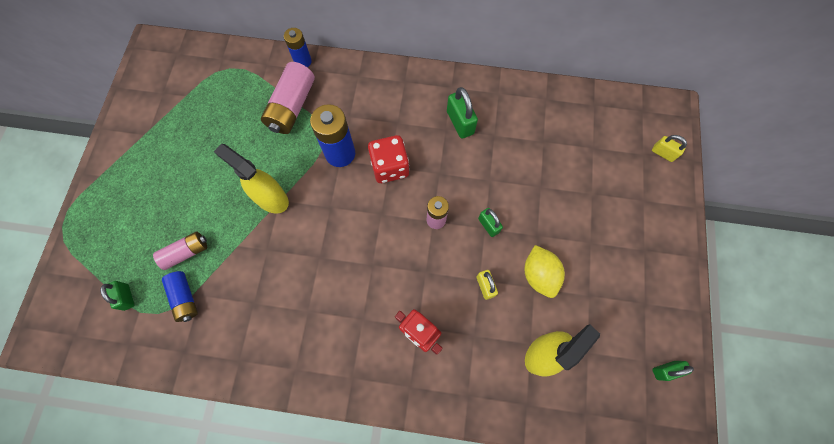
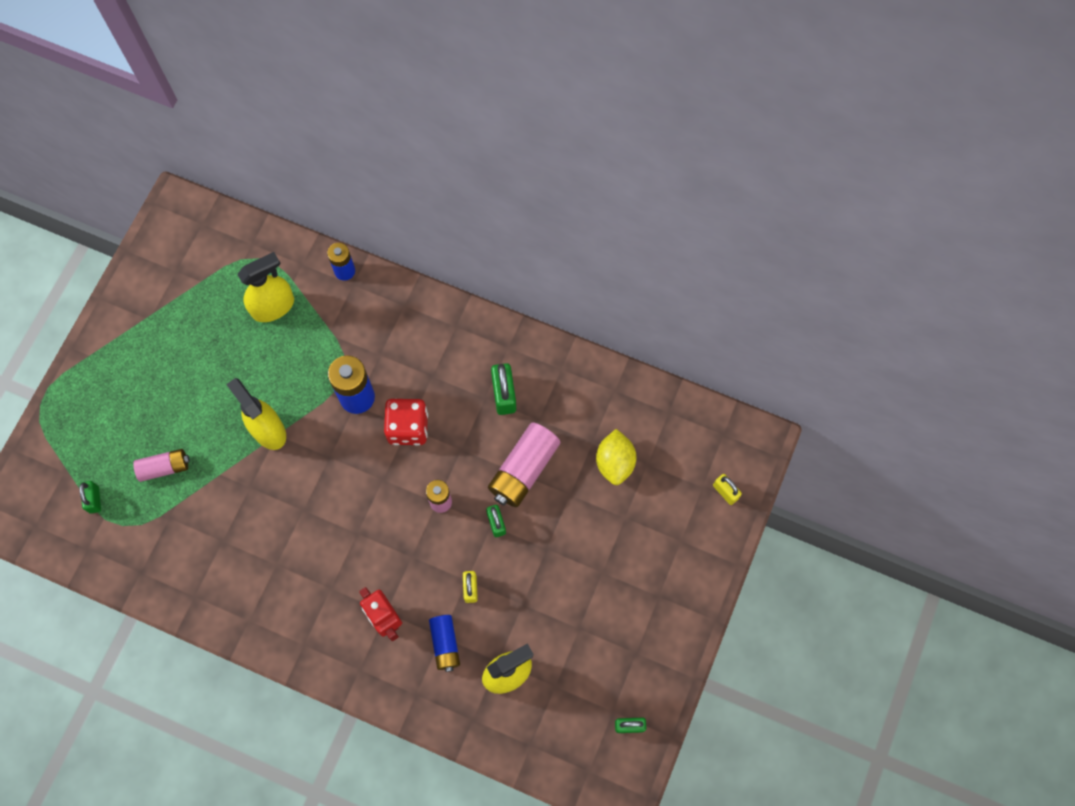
camera: 15 degrees right, 0 degrees up
(185, 298) = (153, 516): blue battery -> blue battery (445, 644)
(251, 101) = (273, 306): none -> yellow spray bottle
(292, 107) = (317, 326): pink battery -> pink battery (523, 469)
(539, 275) = (532, 592): yellow lemon -> yellow lemon (615, 462)

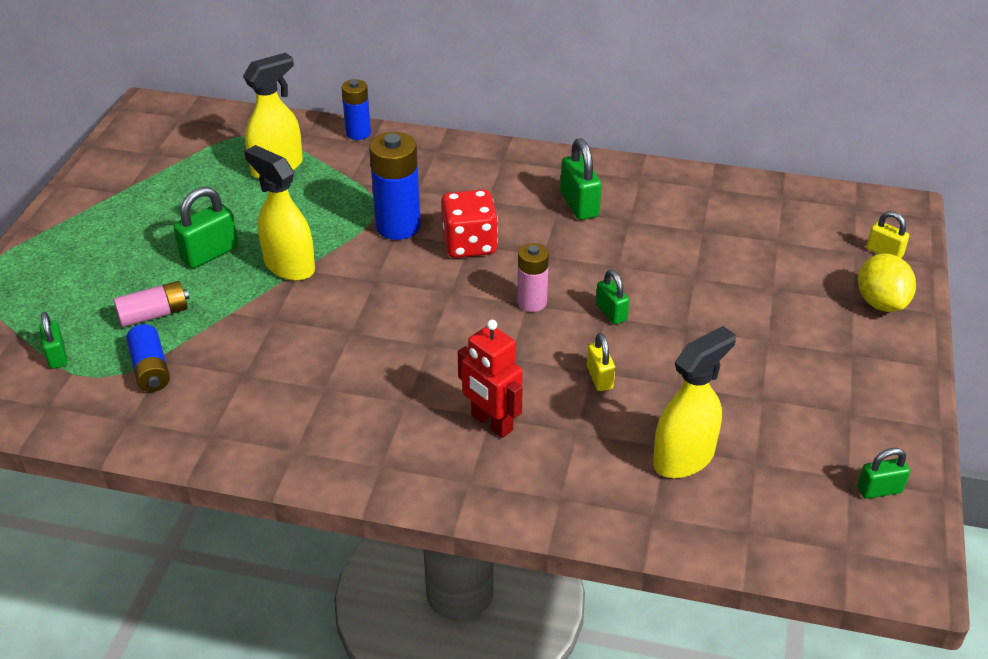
camera: 10 degrees left, 30 degrees down
(210, 405) = (210, 253): none -> green padlock
(445, 644) = (584, 438): blue battery -> blue battery (150, 369)
(523, 469) = (627, 262): pink battery -> none
(615, 462) = (738, 244): yellow lemon -> yellow lemon (880, 302)

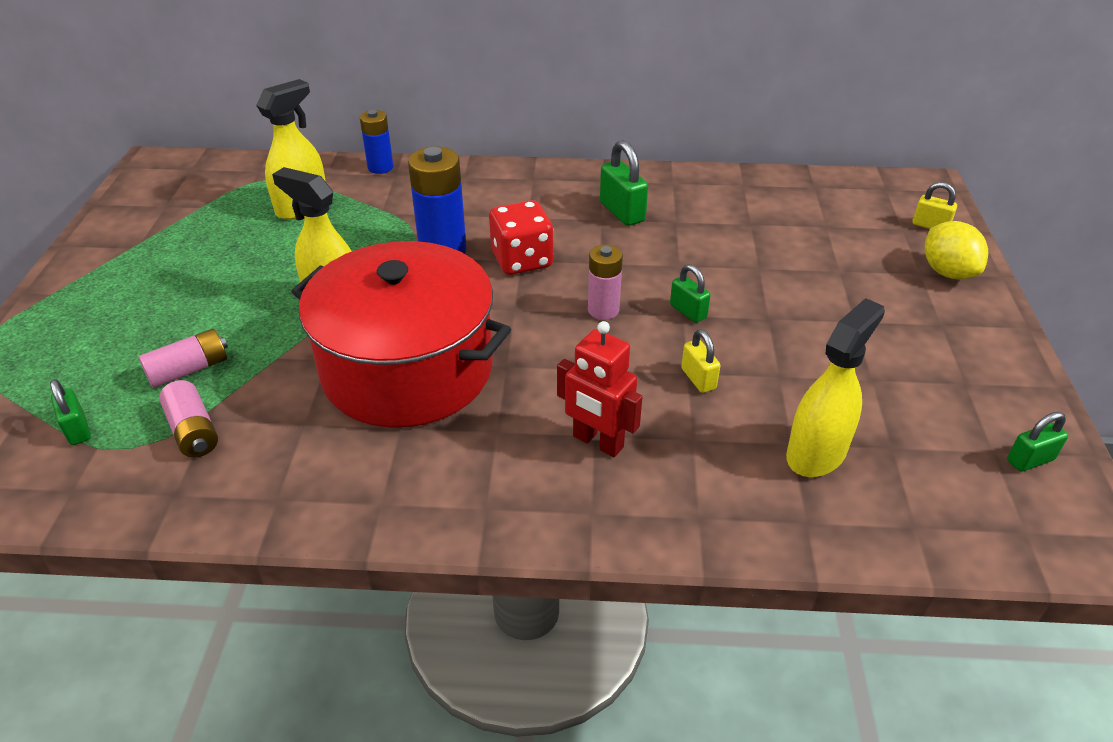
camera: 10 degrees left, 0 degrees up
(150, 369) = (193, 431): blue battery -> pink battery
(210, 253) = (243, 298): green padlock -> none
(341, 337) = (407, 369): none -> red pot

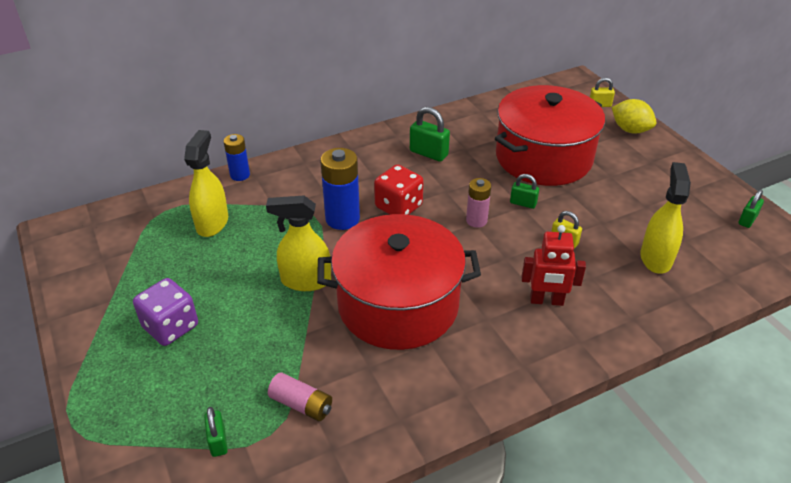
camera: 30 degrees left, 0 degrees up
(77, 429) = (218, 441): green padlock -> green padlock turned 45 degrees clockwise
(156, 295) = (171, 327): none -> purple dice
(189, 370) = (254, 367): pink battery -> none
(775, 265) = (543, 157): none -> red pot

